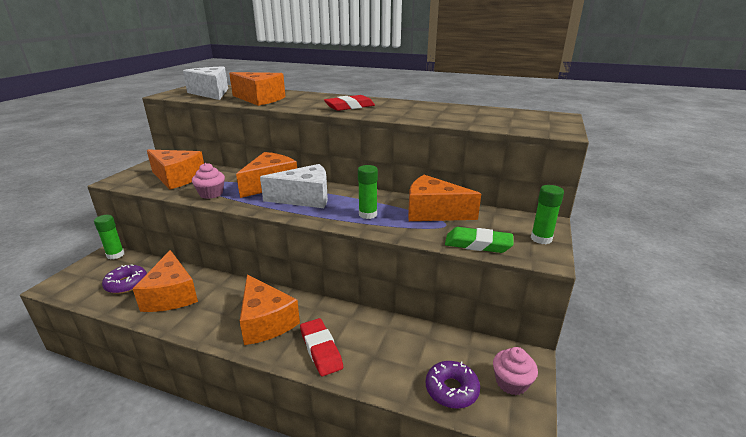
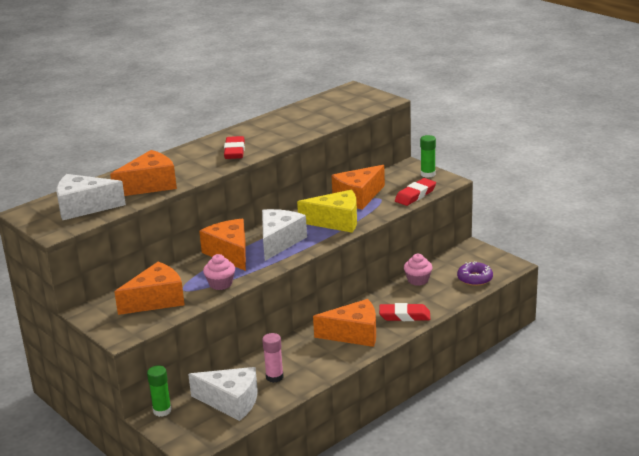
camera: 60 degrees left, 0 degrees up
(126, 284) = (231, 402): purple donut -> white cheese
(171, 295) = (274, 377): orange cheese -> pink glue stick
(368, 214) = (336, 222): green glue stick -> yellow cheese
(478, 244) = (415, 195): green eraser -> red eraser
(511, 382) = (484, 258): pink cupcake -> pink cupcake (418, 280)

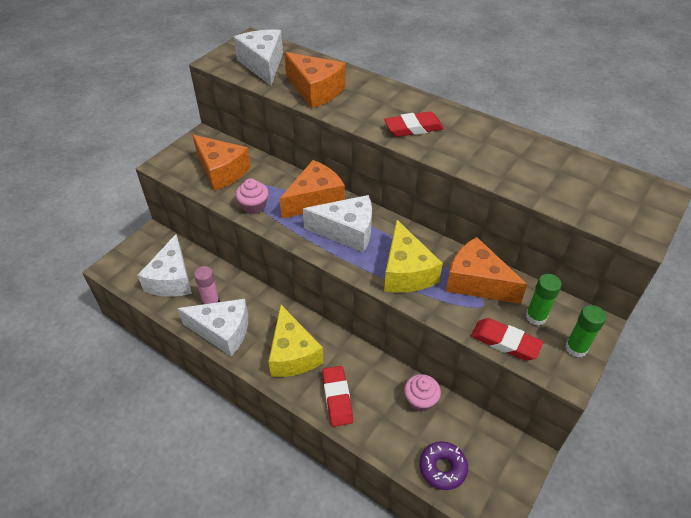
camera: 75 degrees right, 20 degrees up
(162, 410) = (160, 237): green glue stick -> green glue stick (536, 317)
(314, 371) = (222, 332): none -> white cheese
(354, 334) = (292, 354): orange cheese -> yellow cheese

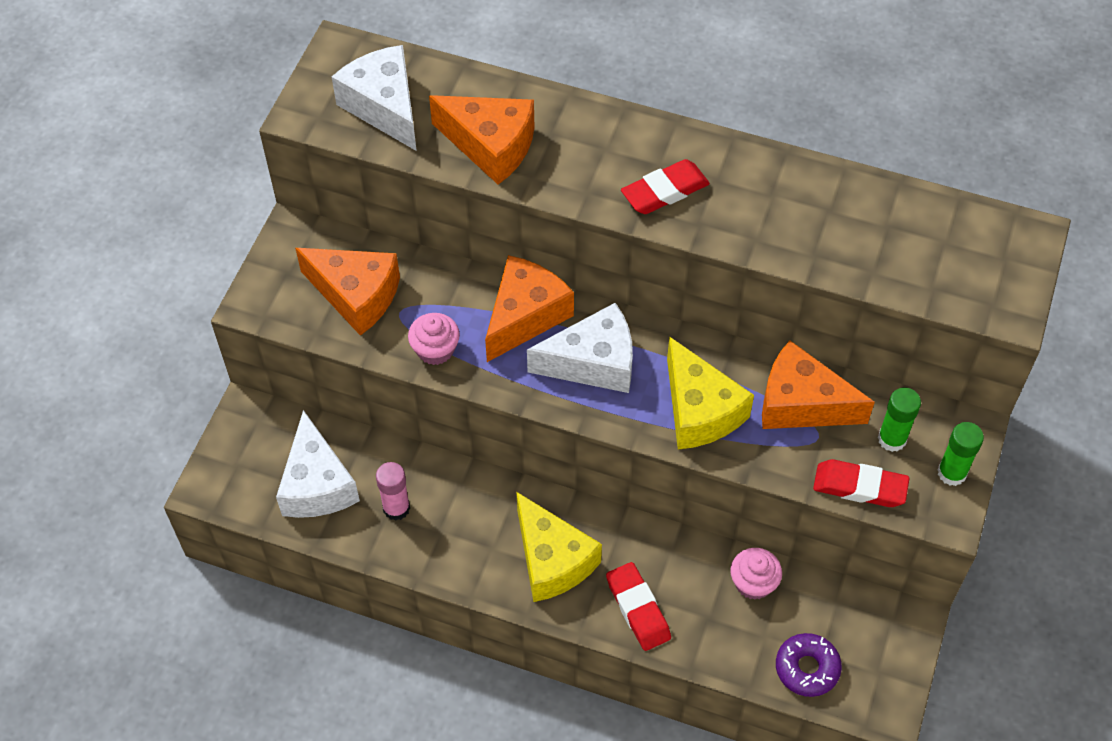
camera: 15 degrees left, 10 degrees up
(222, 332) = (434, 551): white cheese -> none

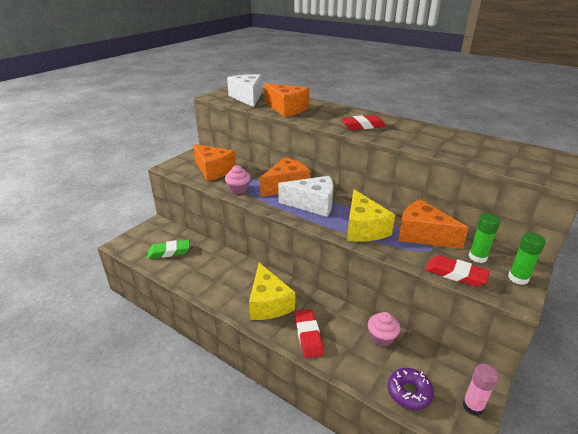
camera: 15 degrees right, 25 degrees down
(317, 484) = (169, 252): white cheese -> green eraser
(396, 508) = (200, 267): pink glue stick -> pink glue stick (473, 406)

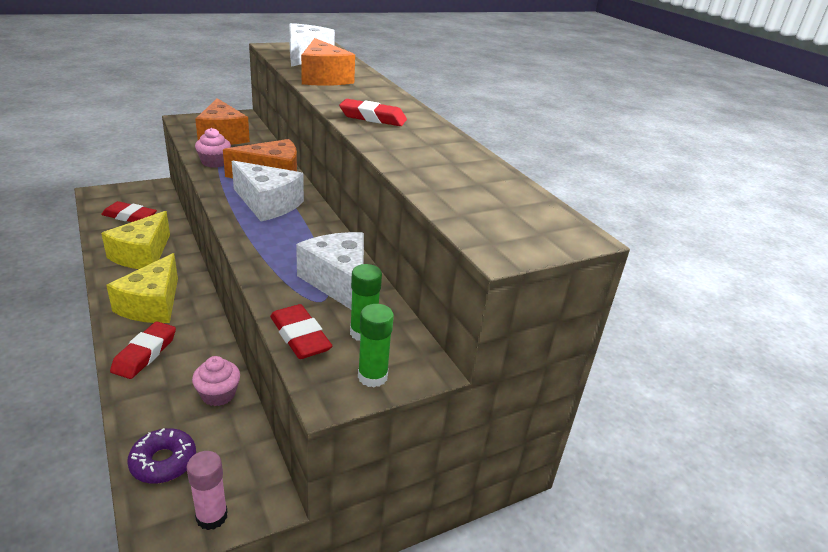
camera: 25 degrees right, 0 degrees up
(169, 252) = (129, 216): green eraser -> red eraser
(363, 228) = (280, 248): yellow cheese -> yellow cheese (142, 254)
(422, 235) = (339, 282): orange cheese -> white cheese

